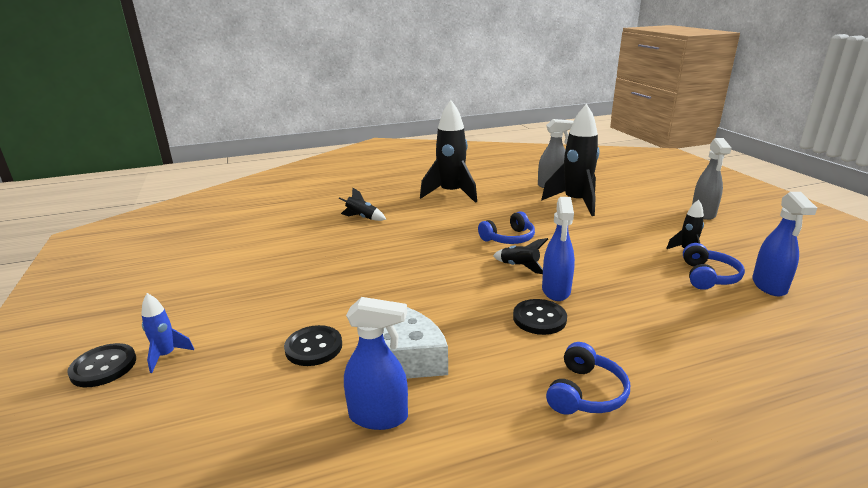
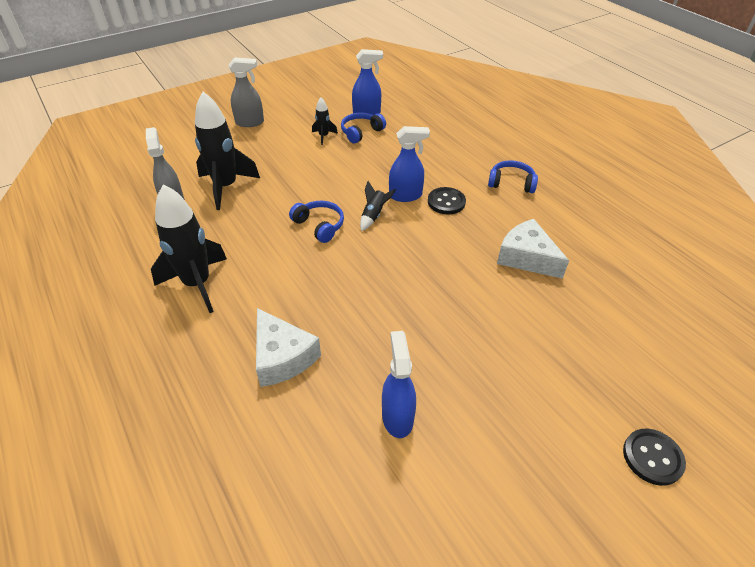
camera: 105 degrees left, 20 degrees up
(166, 356) = (610, 413): blue rocket -> none
(313, 347) = (541, 313): black button -> none
(362, 218) = (282, 357): black rocket -> white cheese
(379, 416) = (582, 259): blue spray bottle -> blue spray bottle (397, 417)
(708, 276) = (361, 132): blue headphones -> blue headphones turned 45 degrees counterclockwise

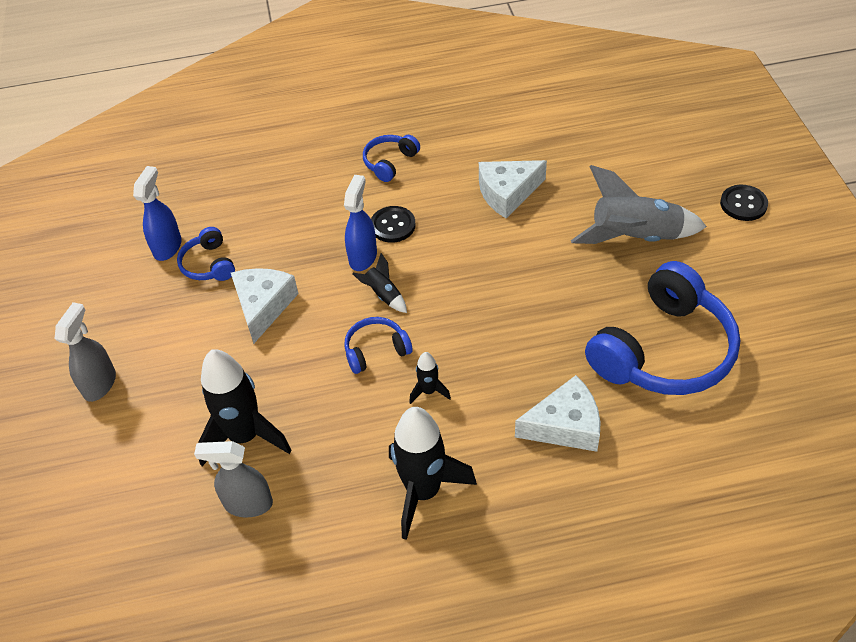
camera: 65 degrees left, 5 degrees up
(323, 136) = (192, 305): black rocket -> black rocket (429, 391)
(336, 164) = (263, 306): none -> white cheese
(397, 417) = (663, 350): blue spray bottle -> blue headphones
(533, 362) = (634, 238): none -> grey rocket

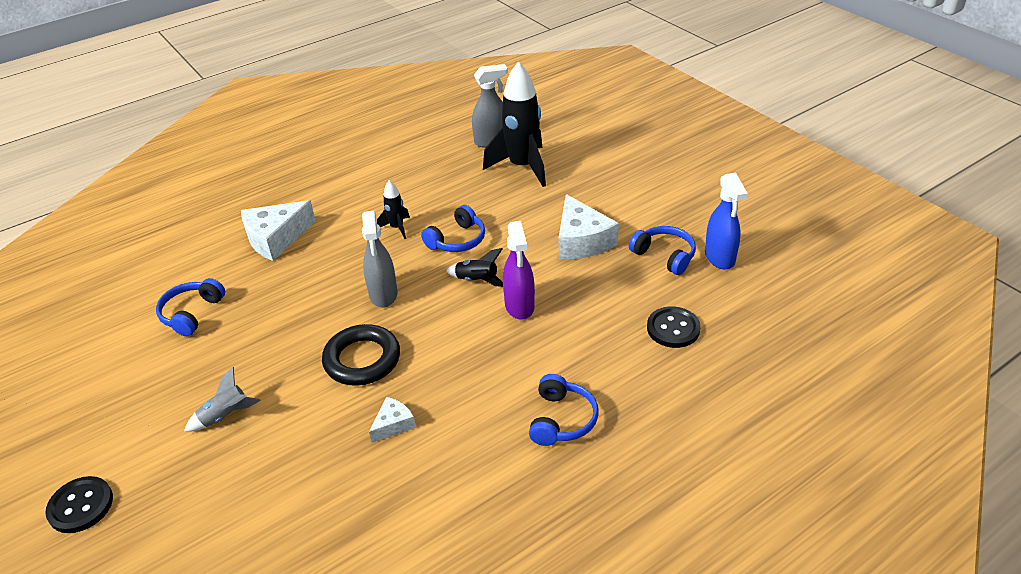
camera: 155 degrees right, 10 degrees down
(100, 384) = (660, 161): grey spray bottle -> grey spray bottle (383, 294)
(363, 257) = (519, 306): blue spray bottle -> purple spray bottle
(393, 225) = (509, 345): black button -> black button (673, 329)
(423, 491) = (373, 177): black rocket -> none
(507, 193) = (393, 424): white cheese -> white cheese, size x0.52
(514, 251) = (362, 359): none -> black ring
(634, 238) = (225, 416): grey rocket -> grey rocket, size x0.47
(663, 350) = (192, 313): blue headphones -> blue headphones, size x0.47

